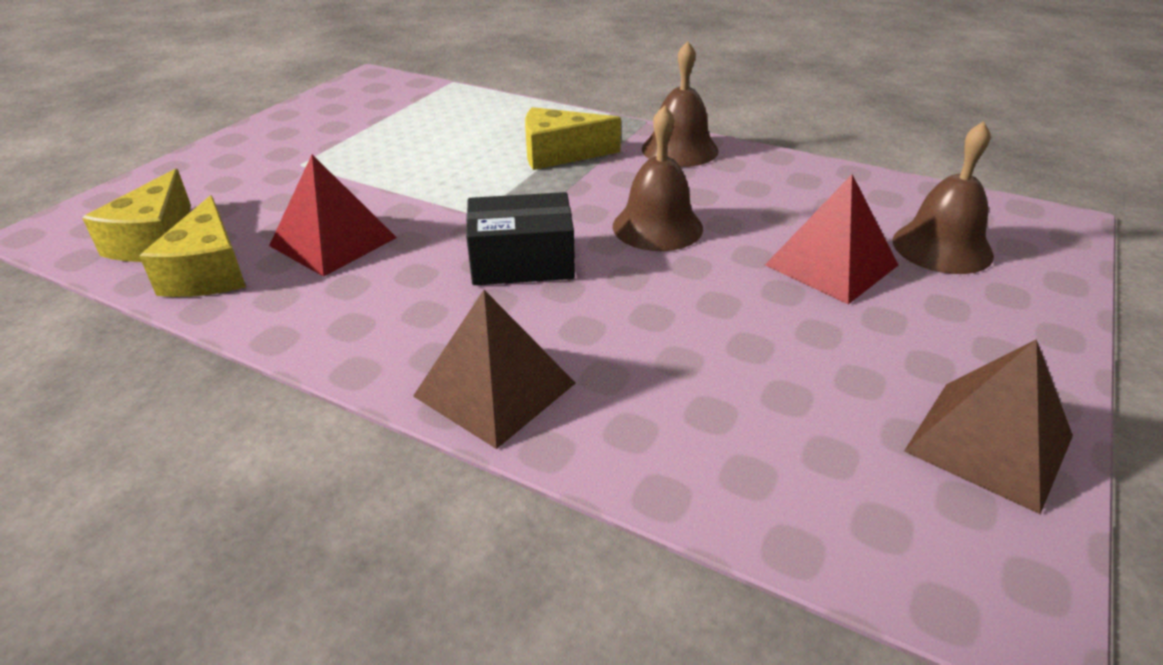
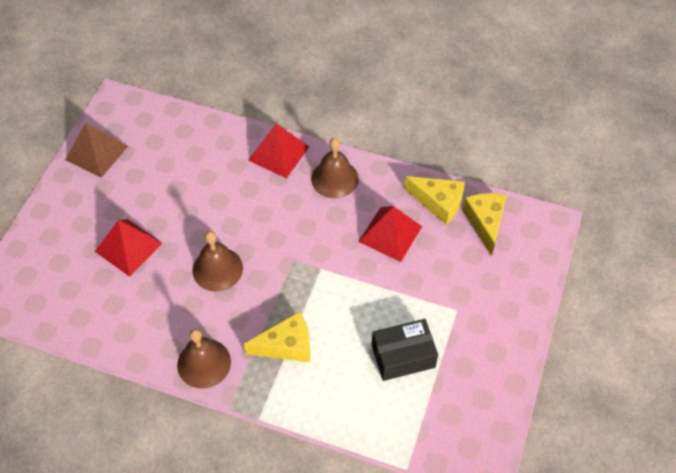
camera: 170 degrees right, 20 degrees up
(209, 272) = (438, 203): yellow cheese -> yellow cheese turned 135 degrees clockwise
(494, 389) = (278, 153): brown pyramid -> red pyramid
(522, 261) = (286, 230): black box -> black box (403, 356)
(942, 247) = (66, 269): brown bell -> brown bell (334, 178)

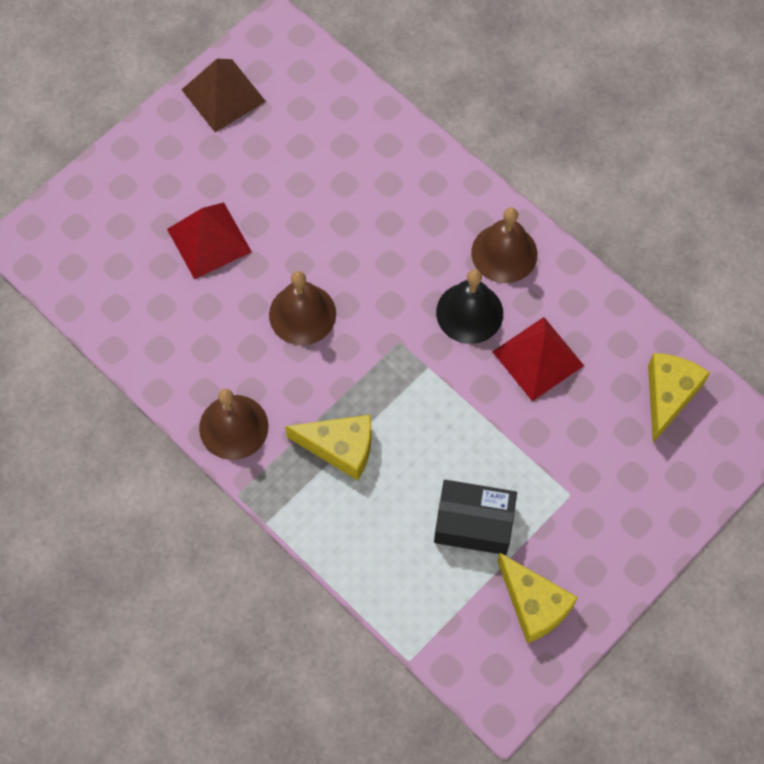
camera: 25 degrees right, 10 degrees up
(278, 153) = (449, 188): red pyramid -> none
(331, 223) = (469, 312): none -> black bell
(438, 203) = (622, 342): yellow cheese -> yellow cheese (534, 604)

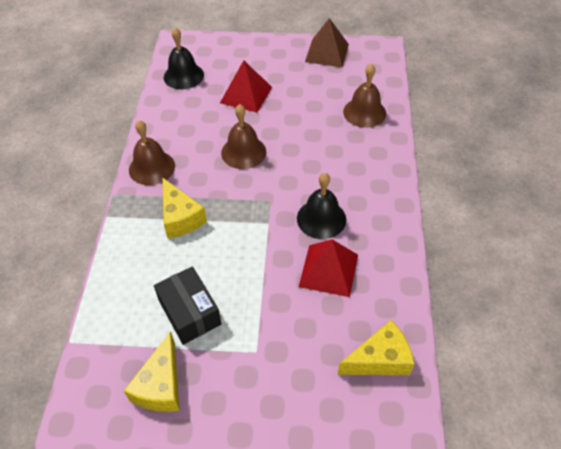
camera: 50 degrees right, 15 degrees down
(102, 283) = (183, 76): none -> black bell
(504, 253) = (375, 209): brown bell -> brown bell (364, 112)

